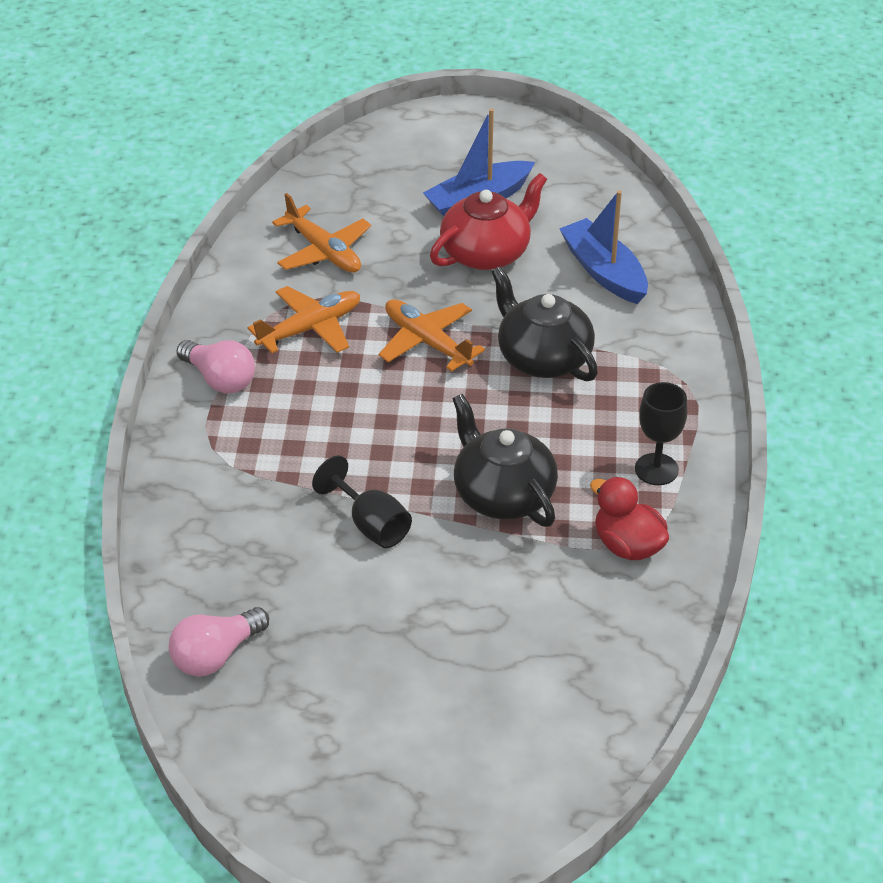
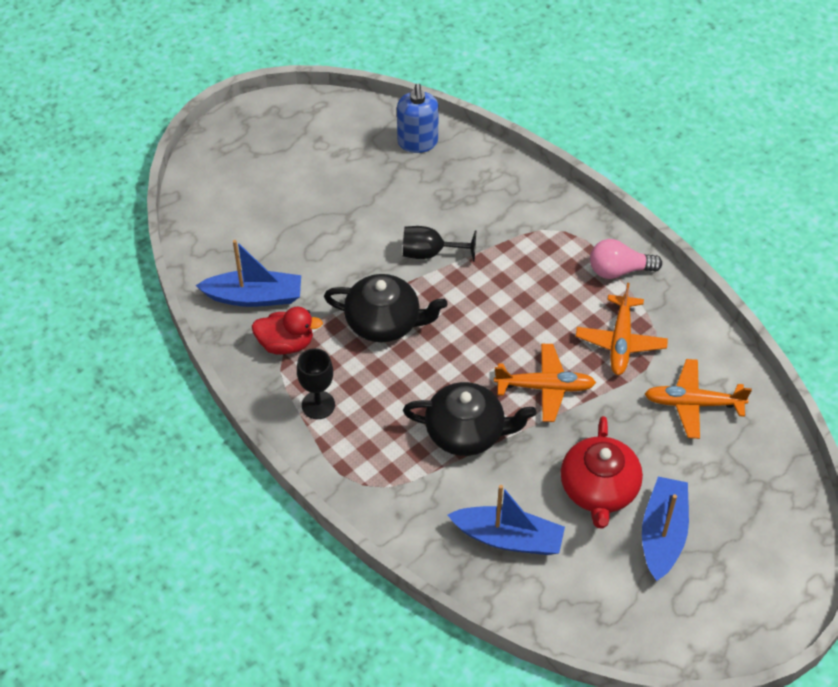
camera: 135 degrees right, 10 degrees up
(216, 655) = (417, 142): pink light bulb -> blue soap dispenser
(610, 617) = (254, 297): none -> blue boat

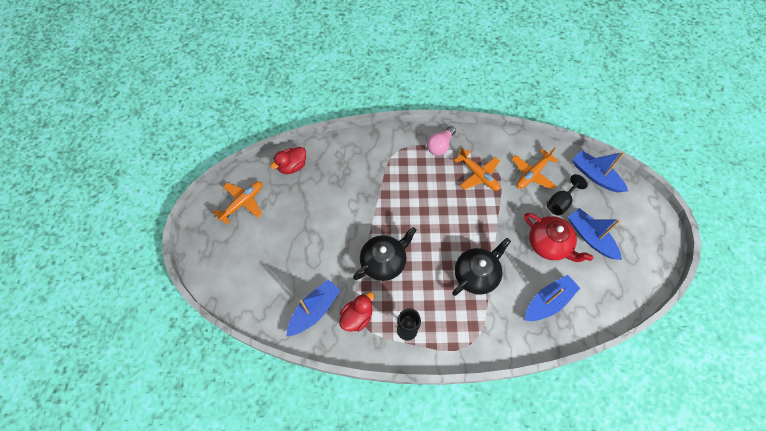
camera: 50 degrees left, 10 degrees up
(417, 142) = (292, 166): blue soap dispenser -> red duck
(430, 253) = (362, 211): black goblet -> black goblet (560, 202)
(545, 387) = (478, 223): orange plane -> orange plane (243, 203)
(776, 483) = (595, 176): none -> blue boat

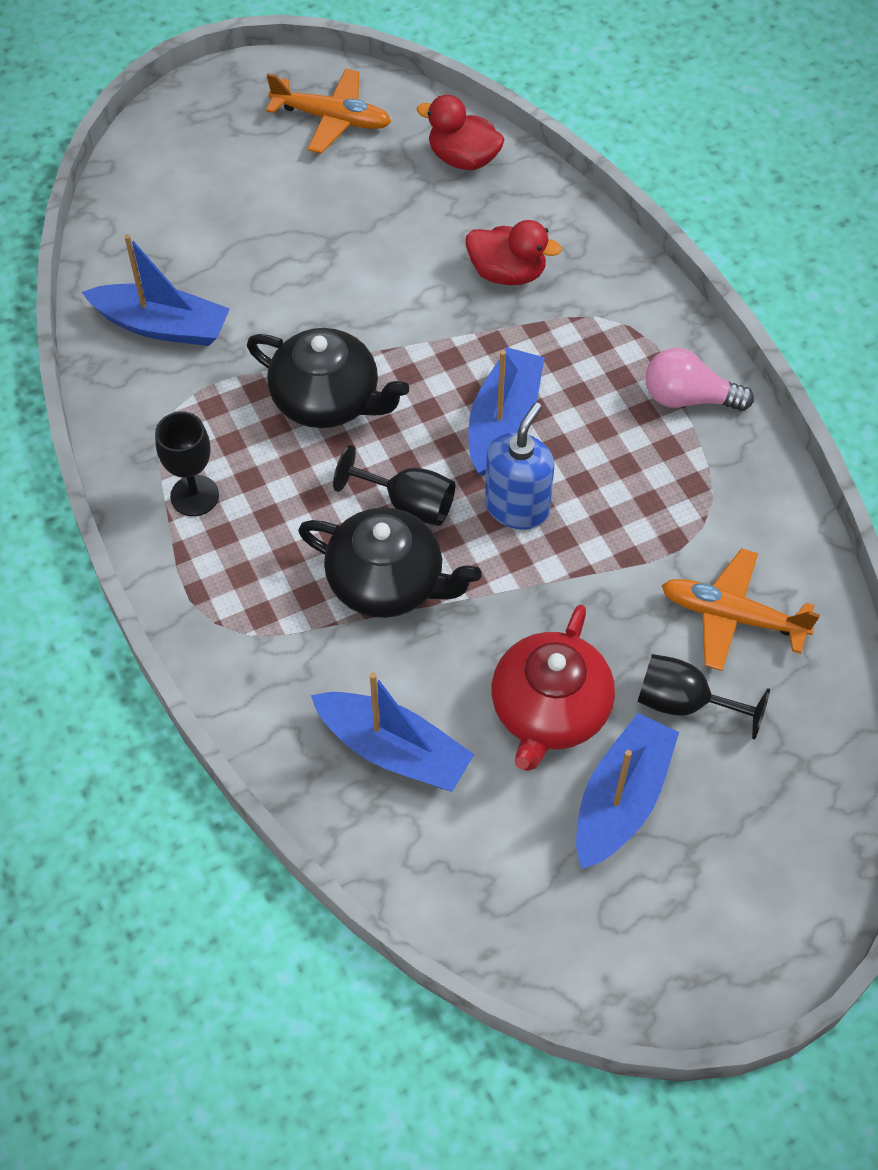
camera: 65 degrees right, 5 degrees down
(357, 317) = (182, 400): red duck -> red duck (507, 273)
(445, 253) = (408, 504): none -> black goblet
(462, 218) = (517, 507): none -> blue soap dispenser
(478, 175) = (655, 501): orange plane -> none
(595, 176) = (818, 765): blue boat -> blue boat (503, 421)

